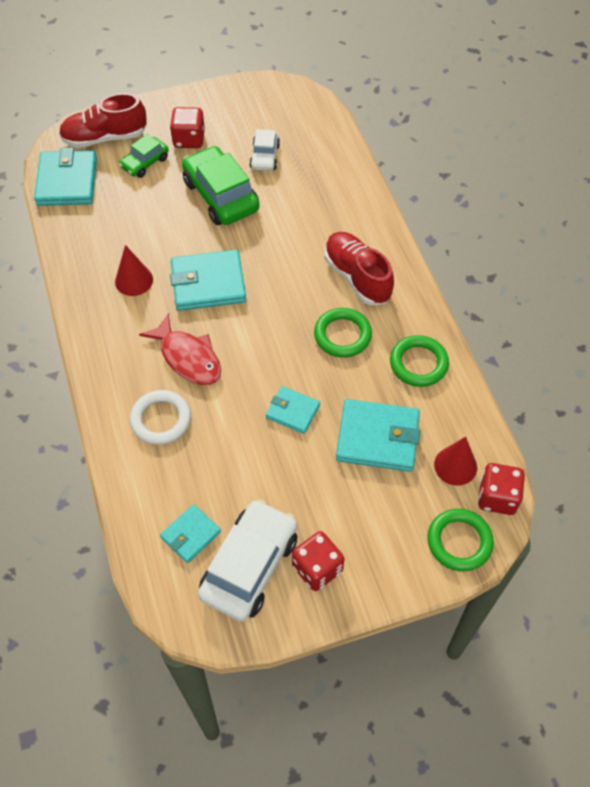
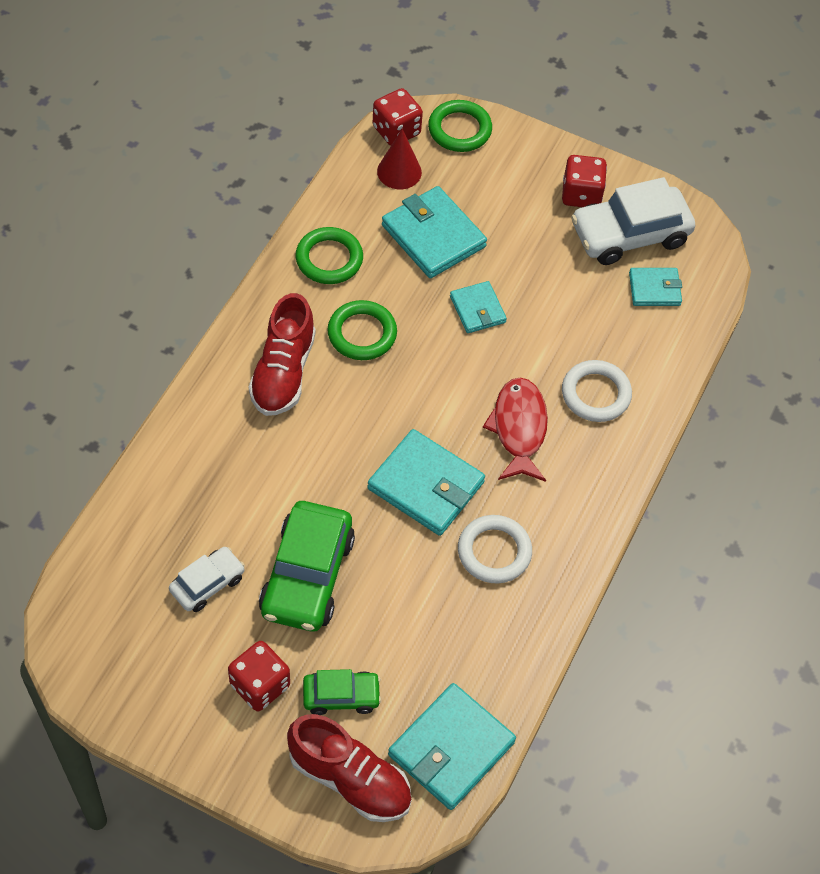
camera: 140 degrees left, 0 degrees up
(134, 280) = (494, 552): red cone -> white ring

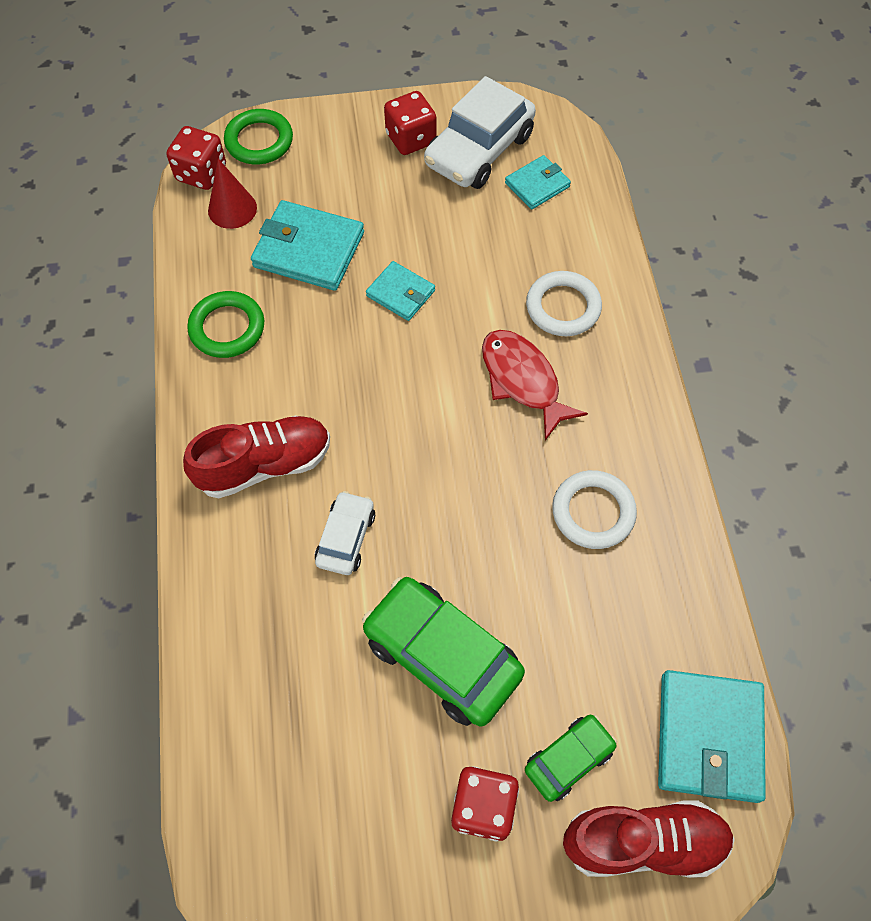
camera: 30 degrees left, 5 degrees up
(207, 584) = (350, 735): white car -> white car (346, 538)
(283, 372) = (264, 465): red shoe -> red shoe turned 90 degrees counterclockwise
(307, 575) = (442, 656): green car -> green car turned 150 degrees clockwise
(362, 333) = (312, 380): green ring -> none
(426, 485) = (483, 489): turquoise wallet -> none

